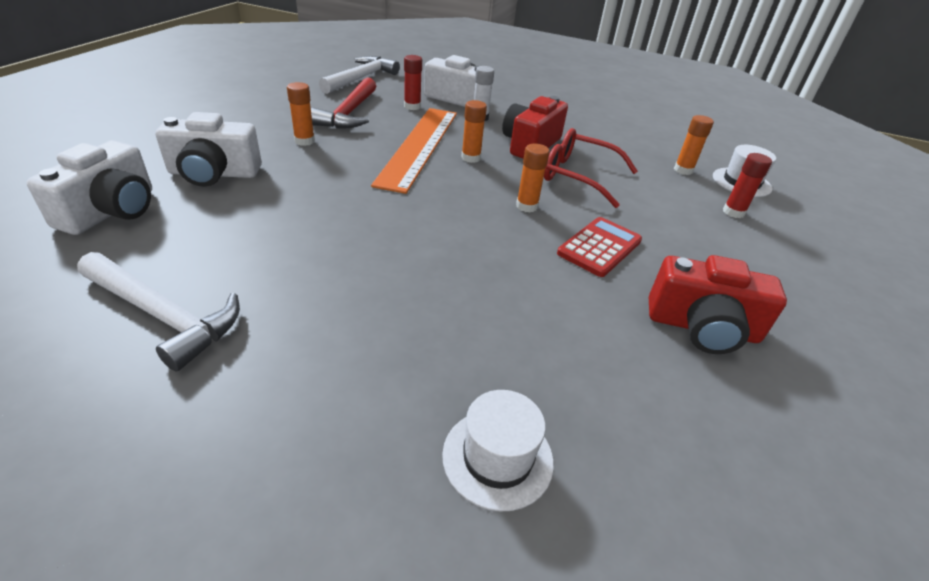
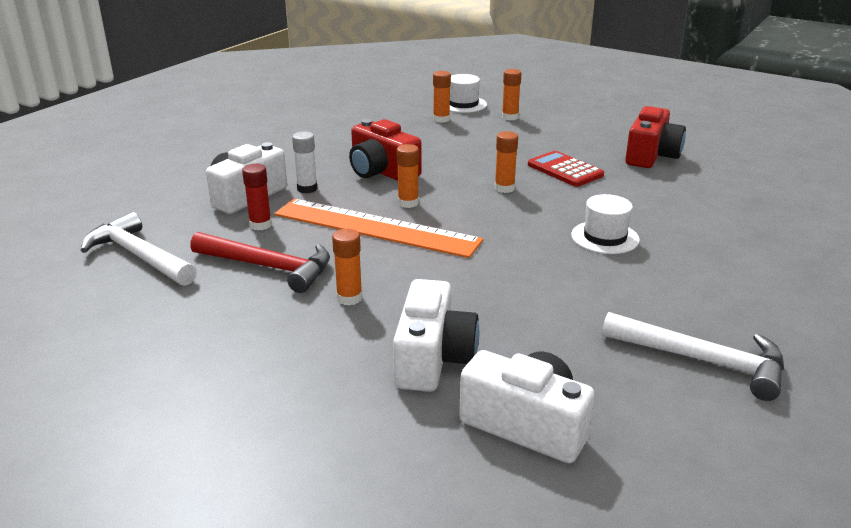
camera: 75 degrees left, 10 degrees down
(163, 316) = (702, 361): white hammer -> white hammer turned 75 degrees clockwise
(497, 457) = (785, 230): white hat -> white hat (605, 237)
(578, 176) = (450, 160): red glasses -> none
(733, 212) = (510, 117): red glue stick -> orange glue stick

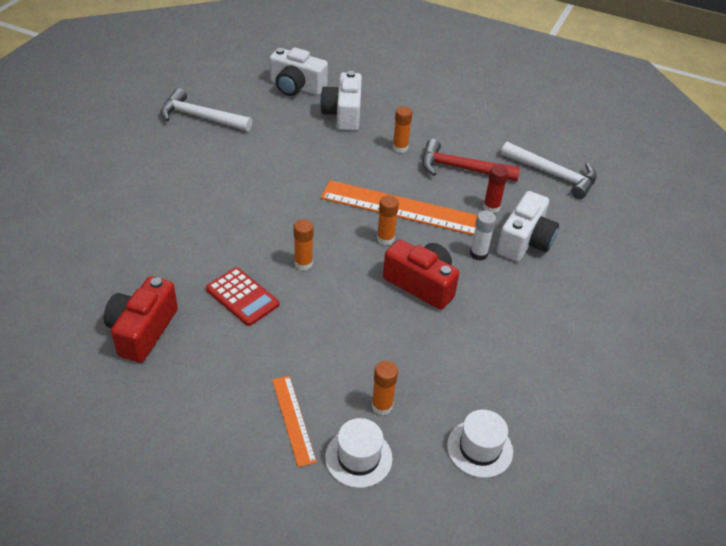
camera: 170 degrees right, 15 degrees up
(510, 117) = (293, 419): orange glue stick -> orange ruler
(605, 237) = (228, 205): white hat -> white hat (479, 448)

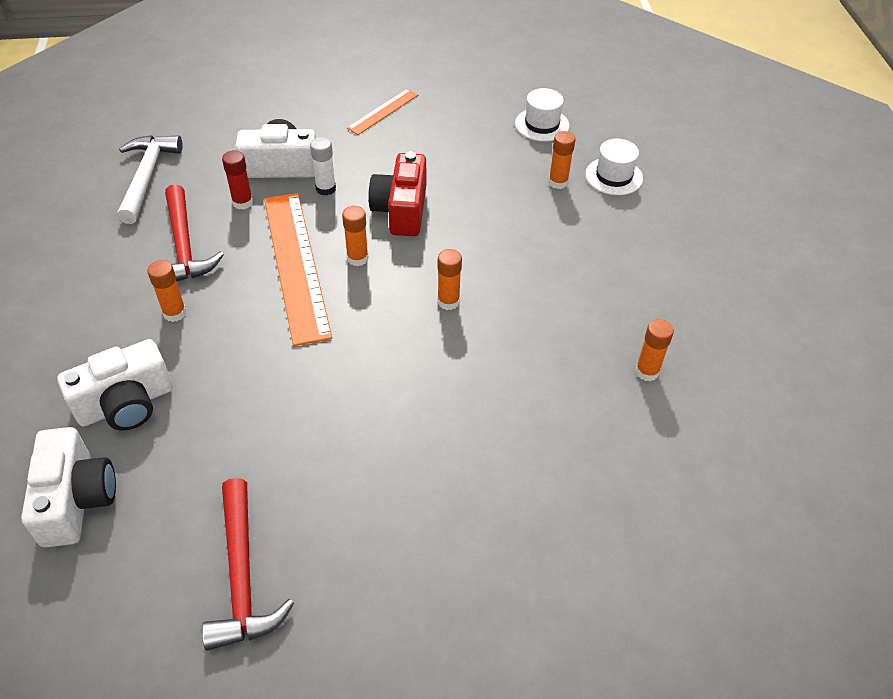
camera: 120 degrees left, 5 degrees up
(142, 331) = (647, 372): red camera -> orange glue stick
(201, 117) = (242, 576): white hammer -> red hammer
(242, 297) = (535, 323): red calculator -> none
(293, 419) = (622, 223): orange ruler -> orange ruler (383, 111)

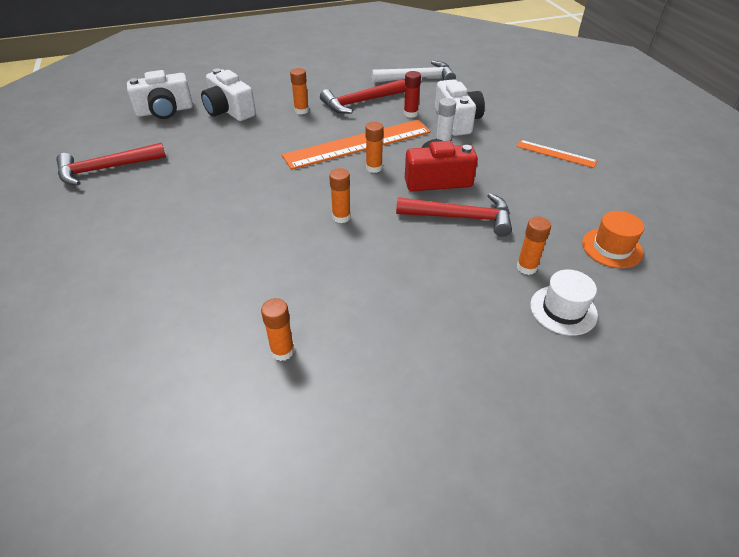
camera: 80 degrees right, 5 degrees down
(474, 207) = (460, 218): none -> red hammer
(542, 124) = (612, 248): white hat -> orange hat

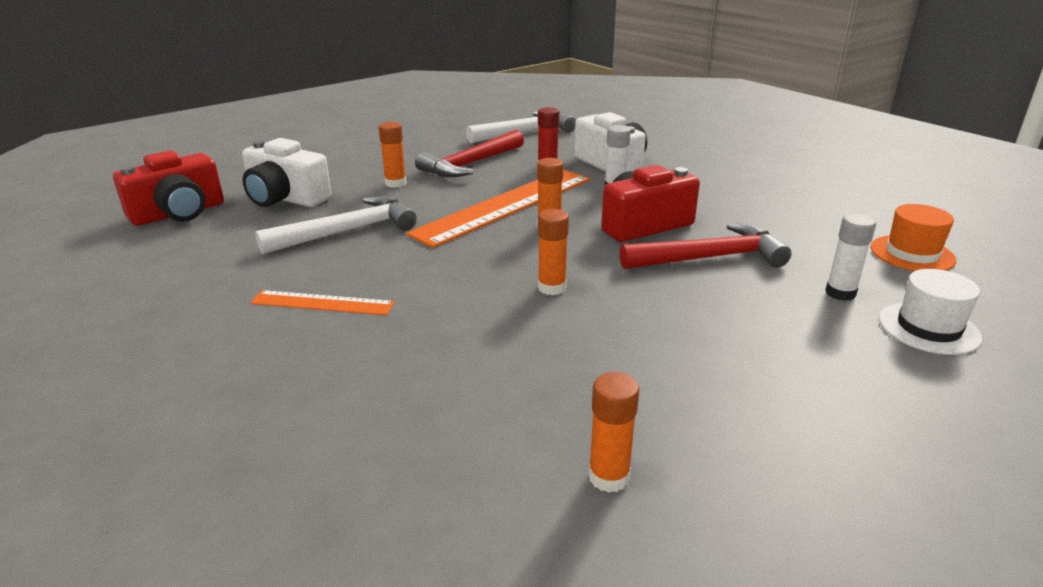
camera: 20 degrees left, 15 degrees down
(106, 169) = (118, 299): red hammer -> none
(165, 111) = (179, 213): white camera -> red camera
(249, 145) = (347, 231): none -> white hammer
(526, 267) = (840, 293): orange glue stick -> white glue stick
(556, 153) = (757, 177): orange ruler -> orange ruler (322, 303)

